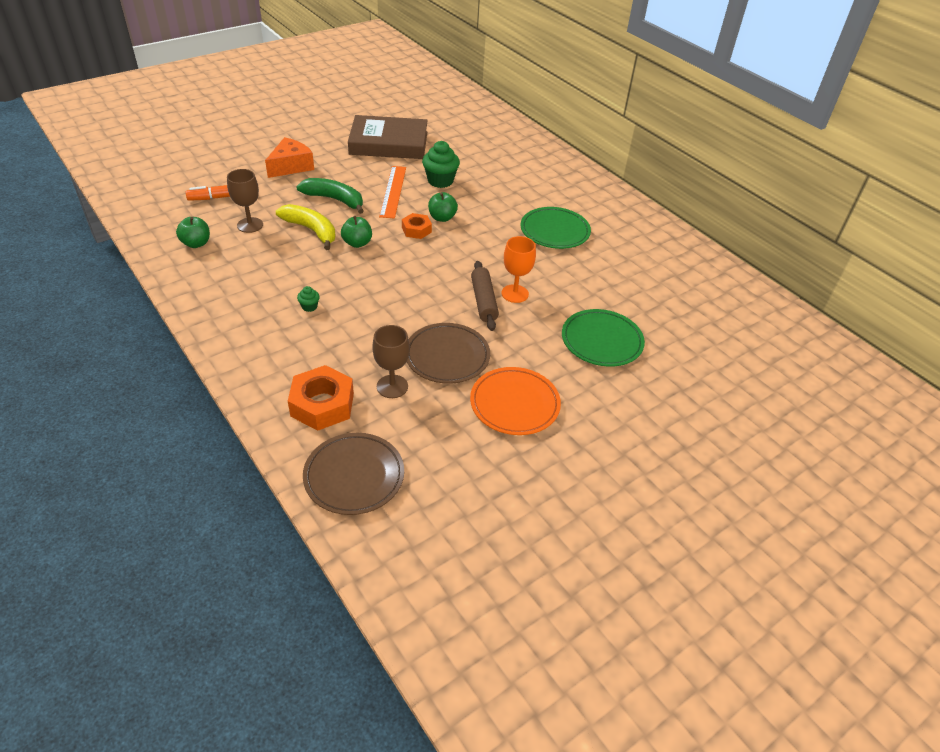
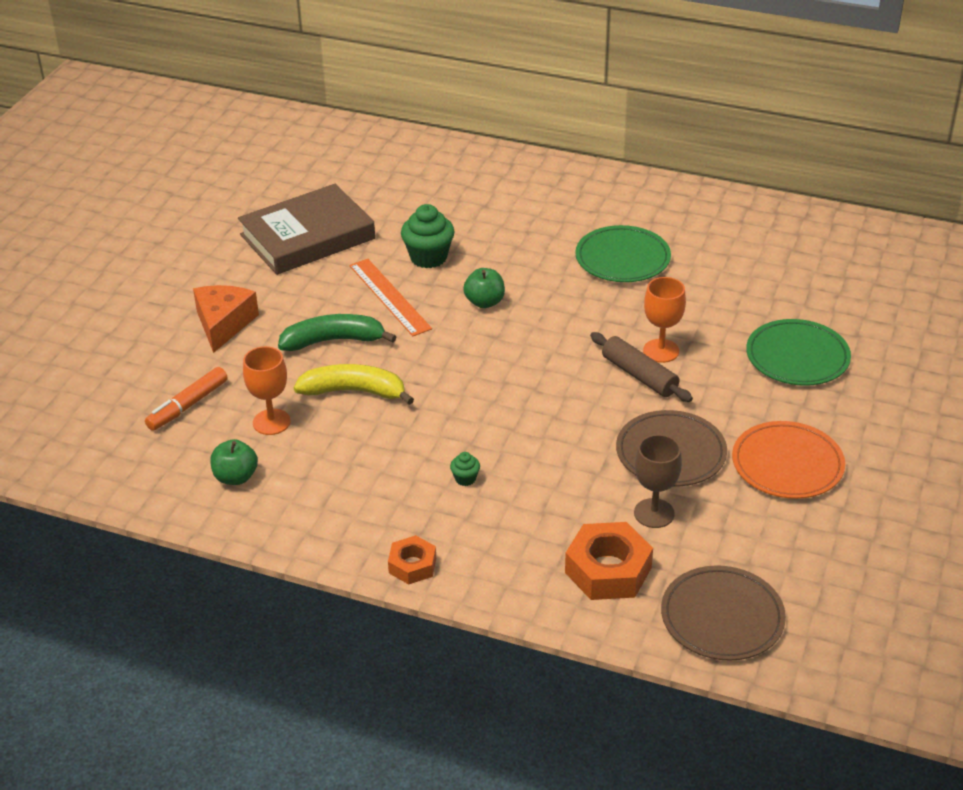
camera: 30 degrees left, 5 degrees down
(250, 225) = (271, 422): brown goblet -> orange goblet
(357, 243) = (426, 380): green apple -> none
(416, 230) = (473, 331): orange nut -> orange nut (412, 565)

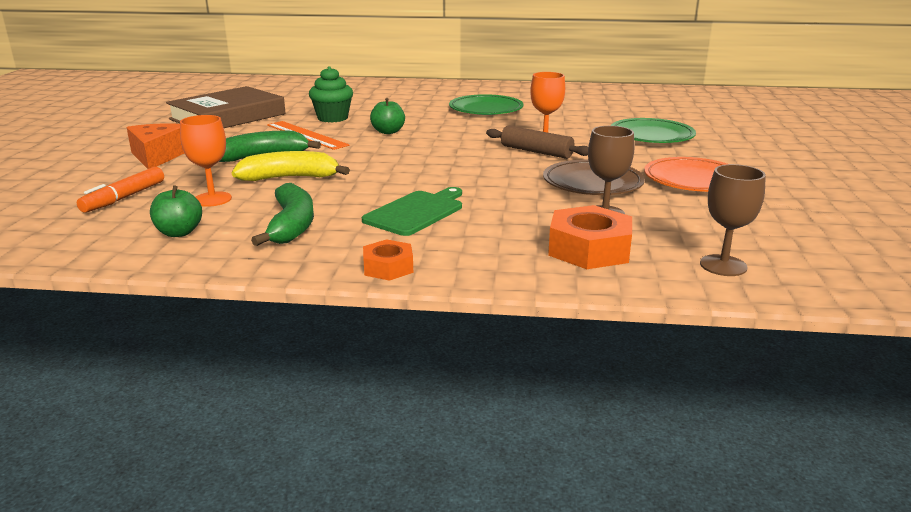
camera: 15 degrees left, 15 degrees down
(340, 482) = (292, 225): none -> green banana
(465, 479) = (416, 212): green cupcake -> green cutting board
(722, 617) = (723, 265): brown plate -> brown goblet

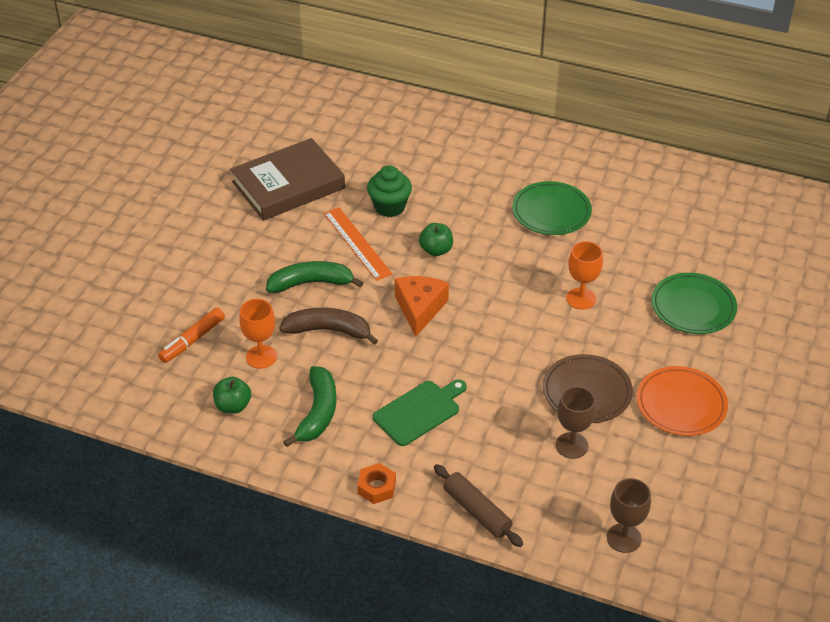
camera: 15 degrees right, 20 degrees up
(157, 156) = (220, 266): orange cheese -> orange cheese (419, 309)
(290, 178) = (328, 330): yellow banana -> brown banana
(536, 152) = (562, 321): brown rolling pin -> brown rolling pin (476, 511)
(589, 249) = (533, 495): orange nut -> none

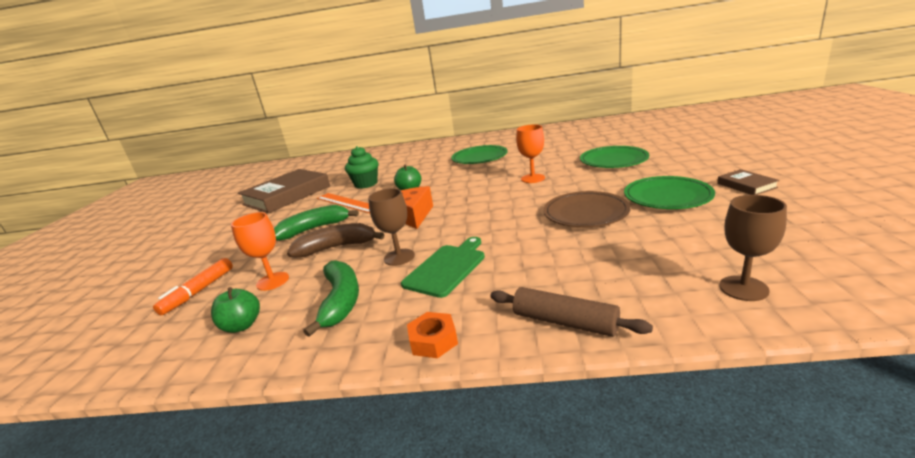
camera: 15 degrees left, 20 degrees down
(572, 445) = (609, 244): brown goblet -> brown goblet (399, 257)
(681, 404) = (667, 197): orange plate -> green plate
(768, 424) = (746, 185): none -> brown book

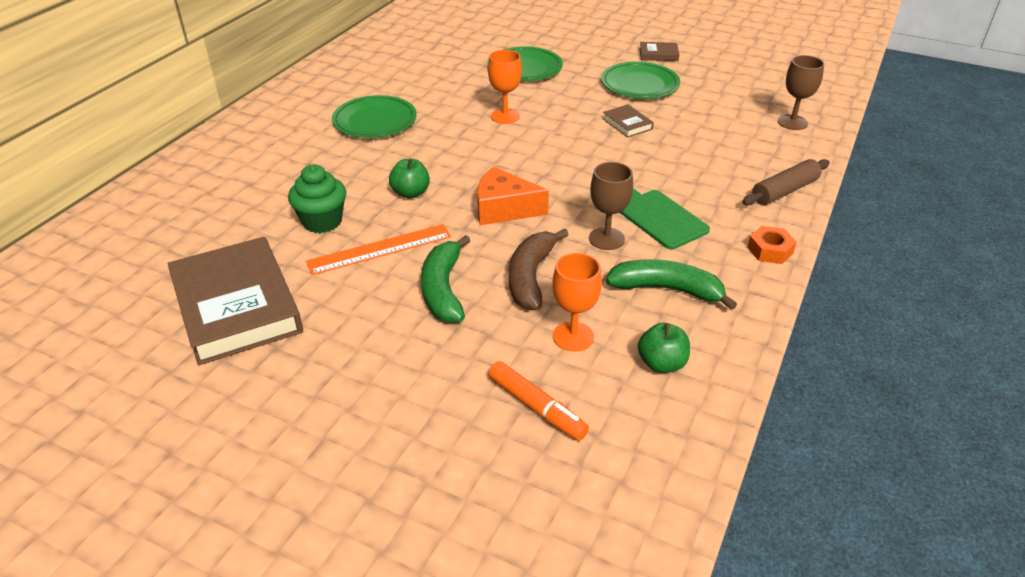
camera: 70 degrees left, 15 degrees up
(585, 213) = (627, 124): brown plate -> brown book

